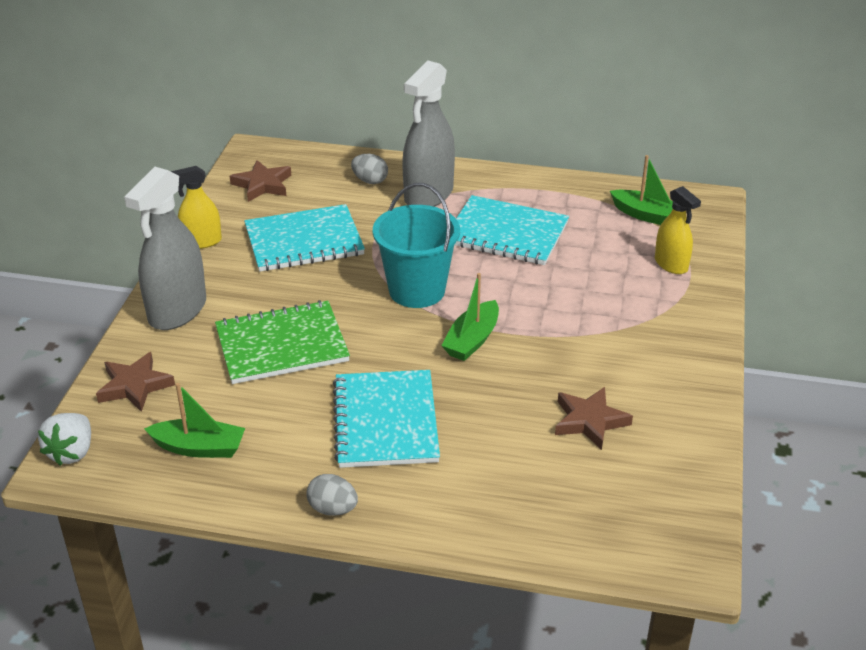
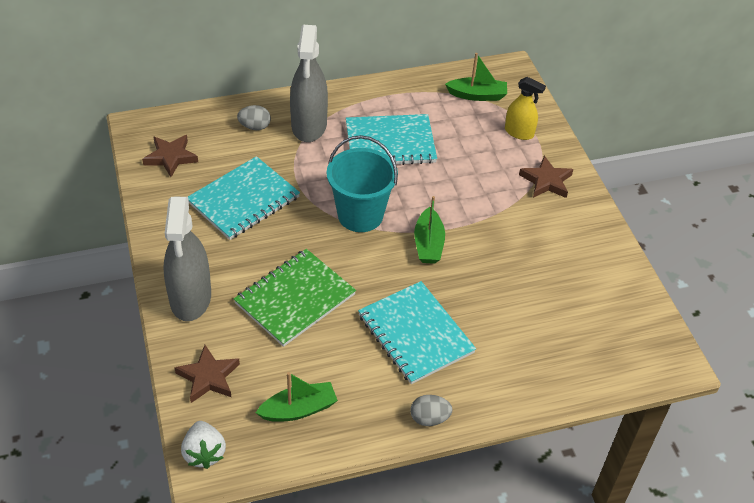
camera: 30 degrees left, 10 degrees up
(202, 242) = (161, 228): yellow spray bottle -> none
(589, 421) = (548, 280): brown star -> brown star (546, 181)

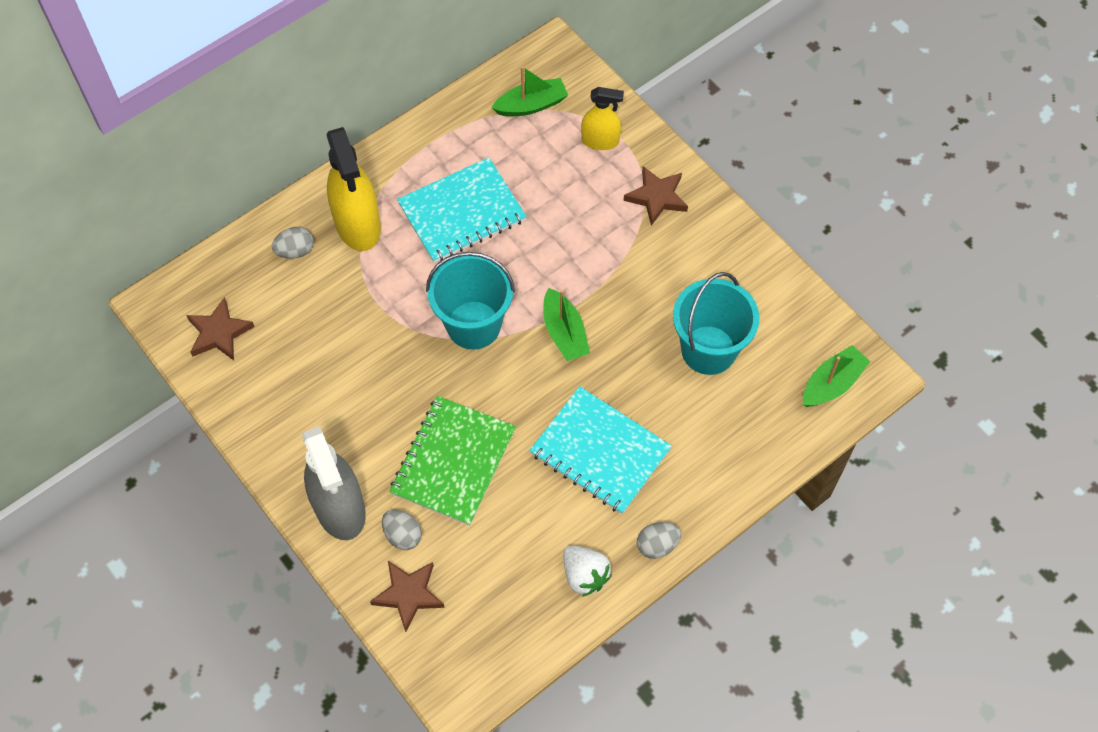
camera: 20 degrees left, 15 degrees up
(204, 453) = (449, 682): white strawberry -> white strawberry (584, 575)
(227, 334) = (403, 535): none -> grey egg
(243, 200) = (333, 357): turquoise notebook -> none
(299, 409) = (521, 591): green boat -> green boat (832, 383)
(309, 126) = (358, 224): grey spray bottle -> yellow spray bottle
(540, 295) = (708, 350): none -> turquoise bucket

